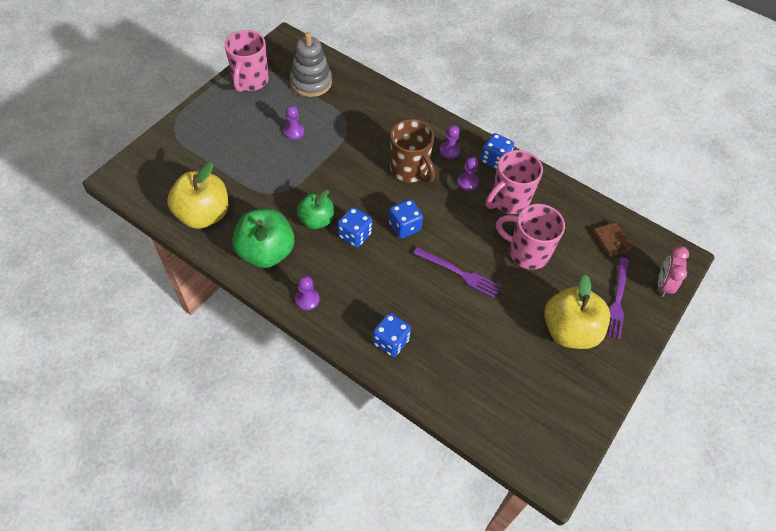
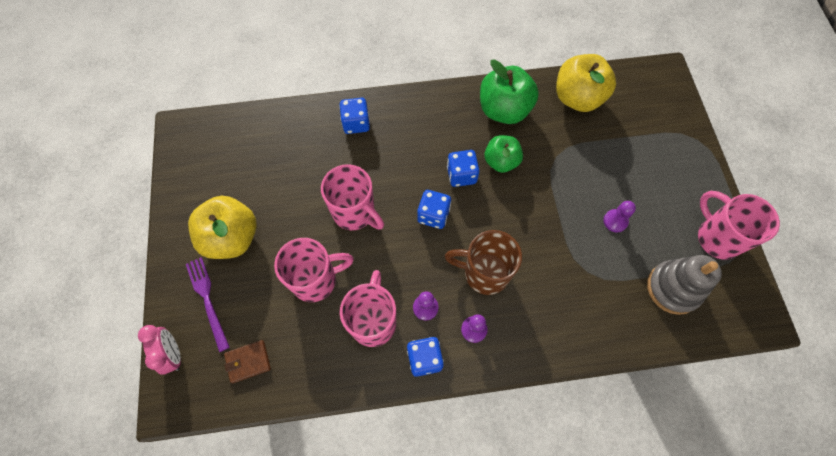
camera: 140 degrees right, 10 degrees up
(307, 299) = (439, 104): purple pawn -> none
(459, 273) = (355, 213): purple fork -> pink mug
(611, 241) = (248, 362): brown wallet -> brown wallet turned 45 degrees counterclockwise

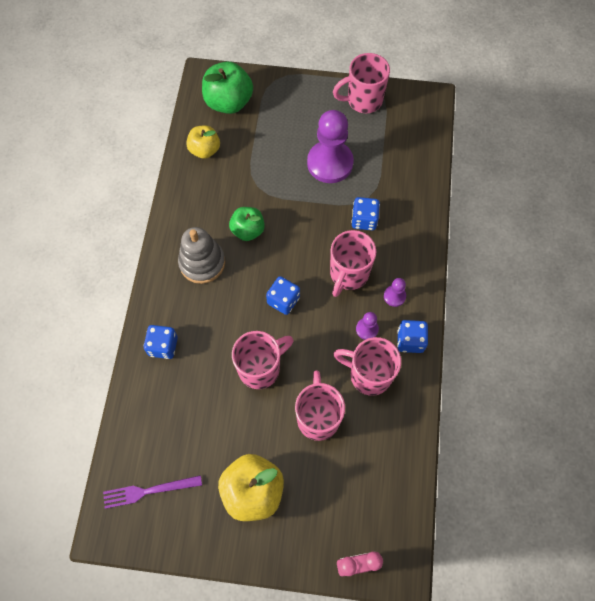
camera: 75 degrees left, 0 degrees up
(207, 300) = (311, 524): purple fork -> purple fork (148, 491)
(248, 362) = (380, 492): brown wallet -> none
(461, 175) = (251, 266): blue dice -> blue dice (364, 220)
(484, 273) = (348, 274): brown mug -> pink mug
(504, 110) = (195, 212): green apple -> green apple (229, 102)
(577, 98) = (205, 150): yellow apple -> yellow apple, size x0.64
(615, 221) = (330, 163): purple pawn -> purple pawn, size x2.26
(673, 288) = (395, 144): grey stacking toy -> grey stacking toy (202, 263)

